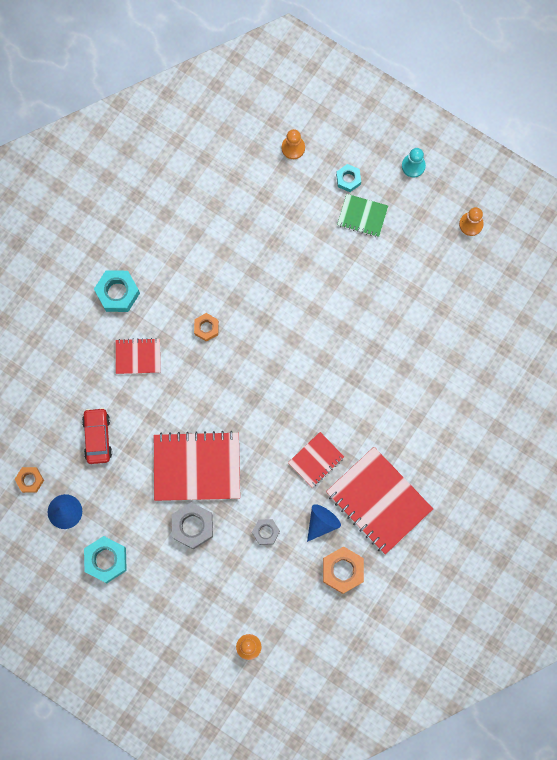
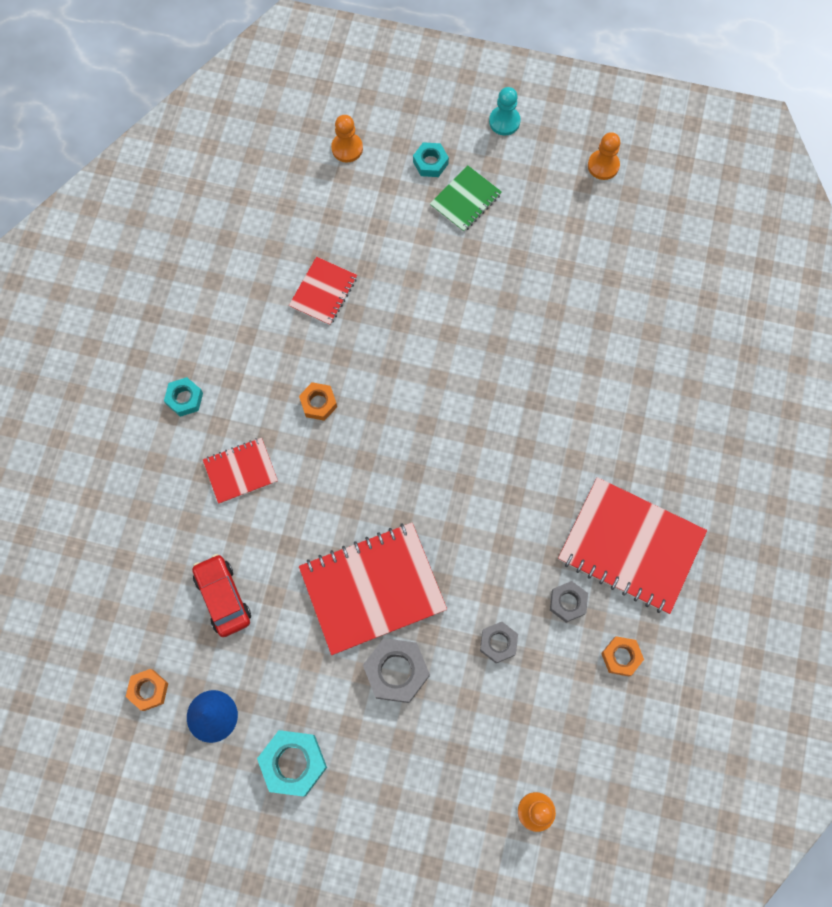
camera: 20 degrees left, 5 degrees down
(117, 293) = (184, 399): turquoise nut -> turquoise nut, size x0.61
(316, 460) = (527, 522): red notebook -> red notebook (323, 292)
(321, 522) = (567, 602): blue cone -> grey nut
(342, 570) = (621, 657): orange nut -> orange nut, size x0.61
(362, 216) = (465, 200): green notebook -> green notebook turned 45 degrees counterclockwise

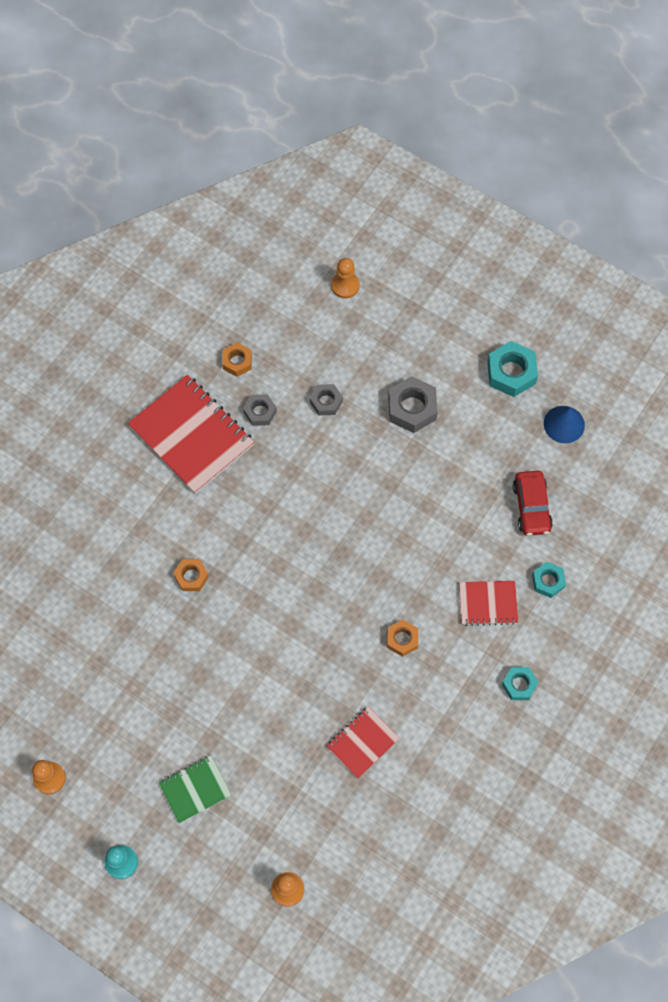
camera: 160 degrees left, 5 degrees down
(148, 690) = (609, 458): orange nut -> orange nut (191, 577)
(372, 589) = (409, 473): red notebook -> none
(430, 163) = (212, 842): turquoise nut -> turquoise nut (548, 581)

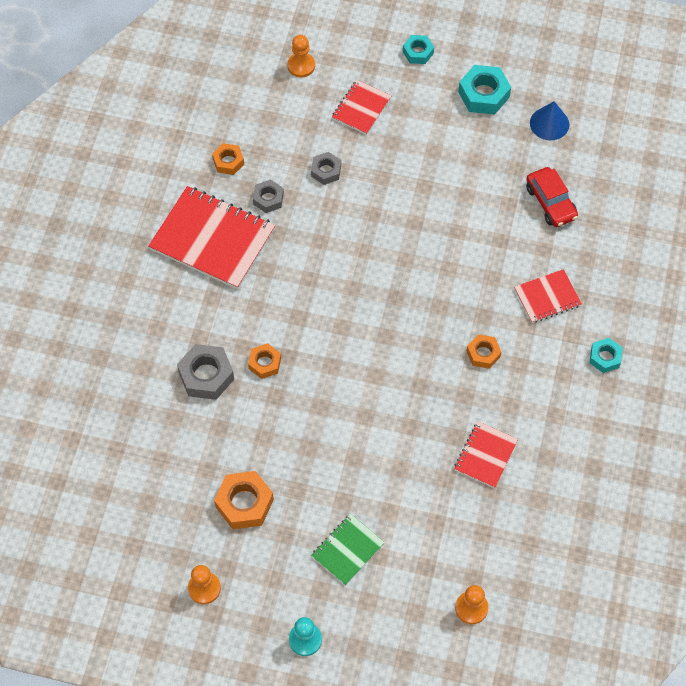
camera: 20 degrees left, 5 degrees down
(118, 708) = (244, 503): none -> orange nut
(386, 348) = (361, 108): none -> red notebook
(412, 408) = (407, 152): grey nut -> grey nut (206, 375)
(548, 581) = (592, 261): turquoise nut -> turquoise nut (418, 52)

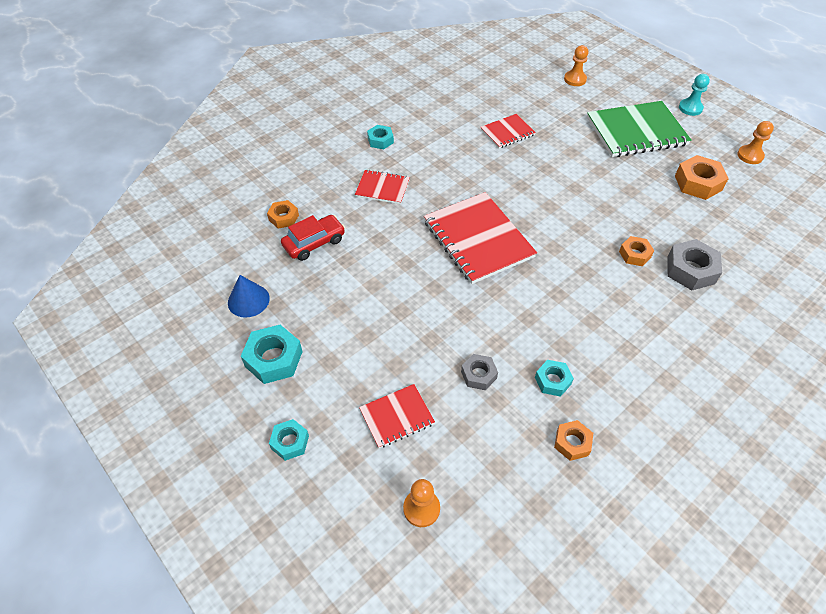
camera: 145 degrees left, 10 degrees down
(212, 239) = (630, 374): red notebook -> red notebook (478, 239)
(268, 199) = (552, 381): grey nut -> turquoise nut
(348, 550) = (636, 131): green notebook -> green notebook, size x1.89
(483, 354) = (460, 180): orange nut -> orange nut (283, 217)
(550, 202) = (314, 243): red car -> red car turned 45 degrees clockwise

